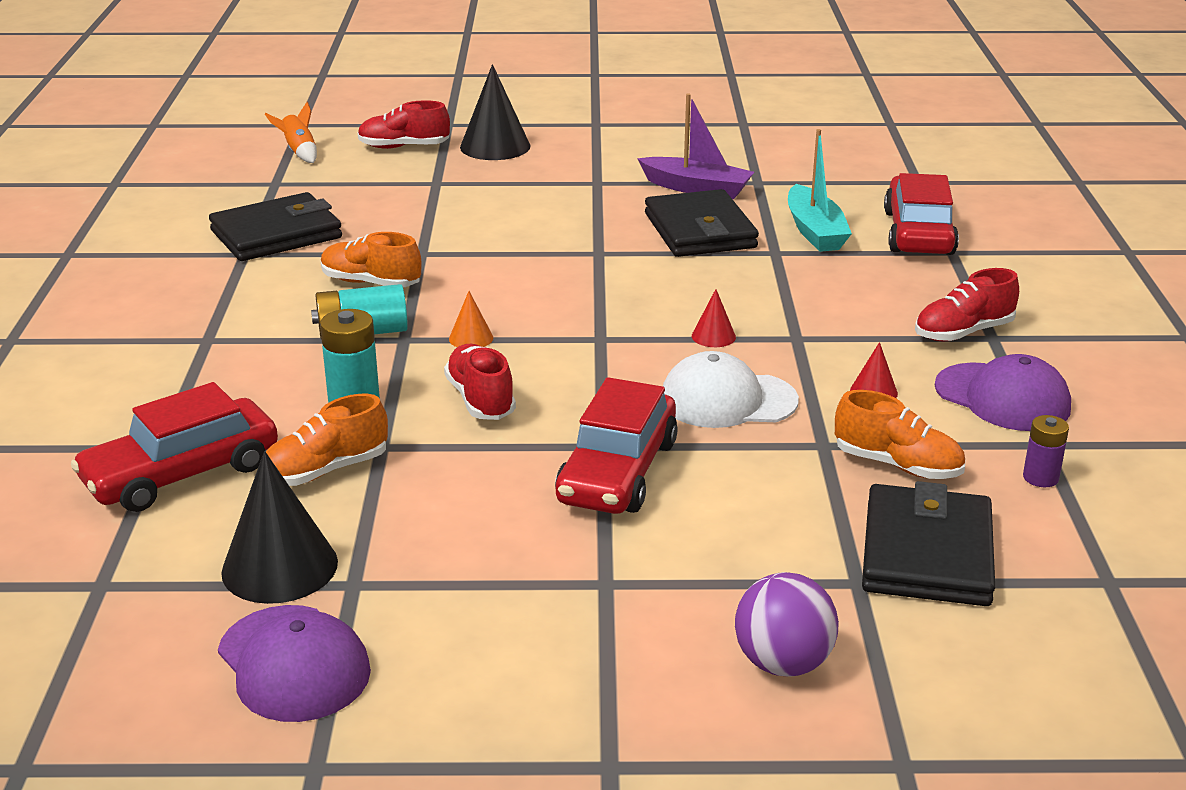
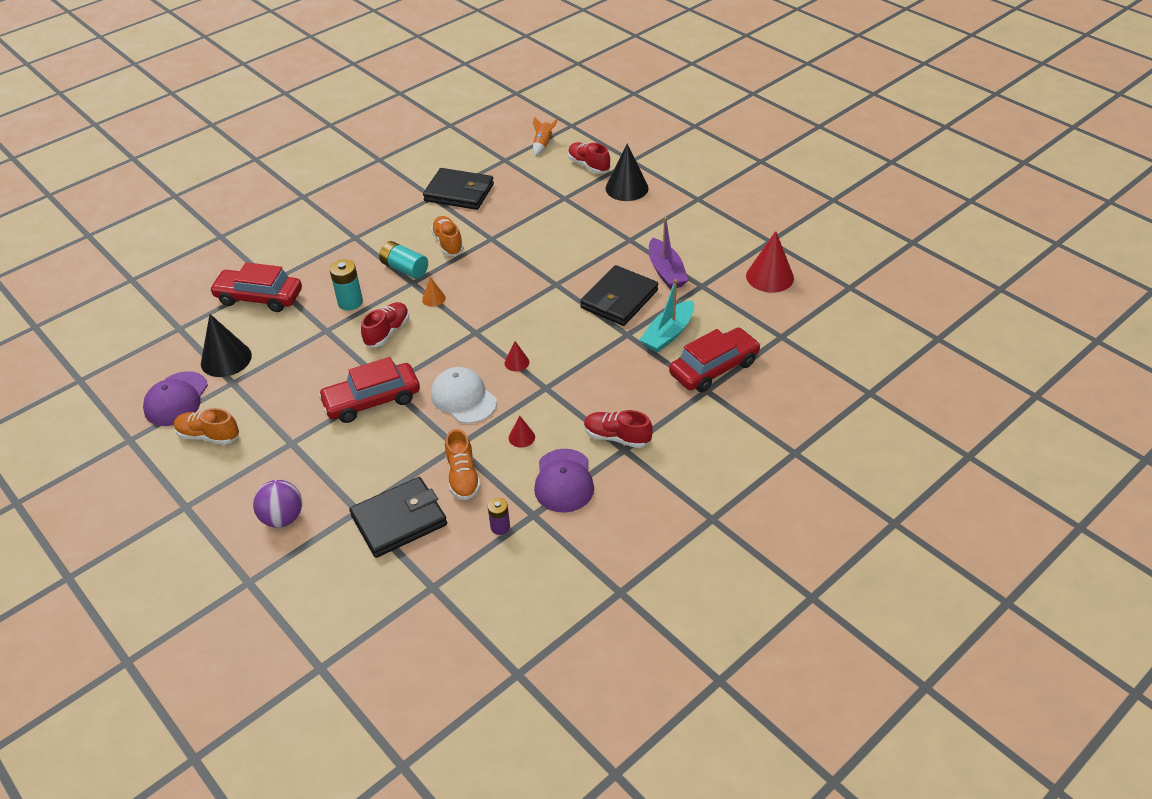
camera: 50 degrees right, 15 degrees up
(325, 470) = (295, 328): orange shoe -> orange shoe (209, 436)
(805, 147) = (769, 277): none -> red cone

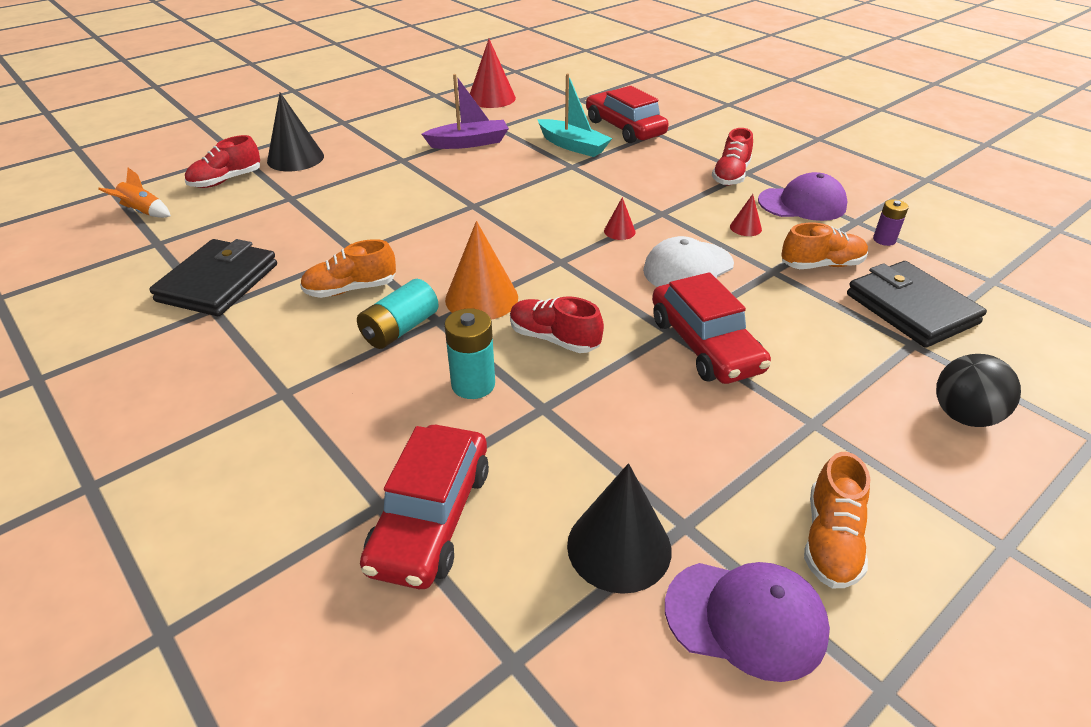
camera: 90 degrees left, 5 degrees down
(283, 518) = (963, 416): purple ball -> black ball
(433, 298) = (481, 298): orange cone -> orange cone, size x2.04
(619, 299) = (511, 168): black wallet -> none

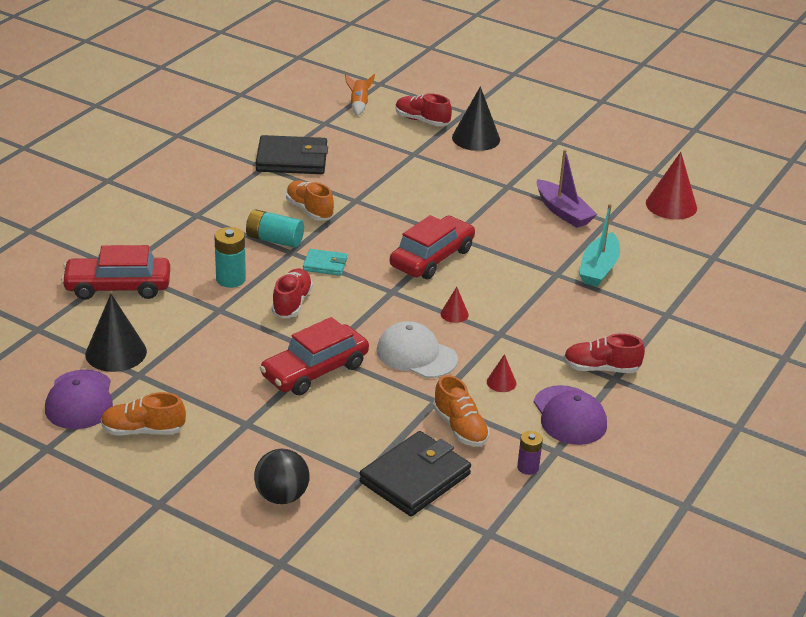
camera: 70 degrees right, 5 degrees down
(481, 298) = (325, 265): orange cone -> turquoise wallet
(624, 128) = (663, 294): red car -> red car (432, 258)

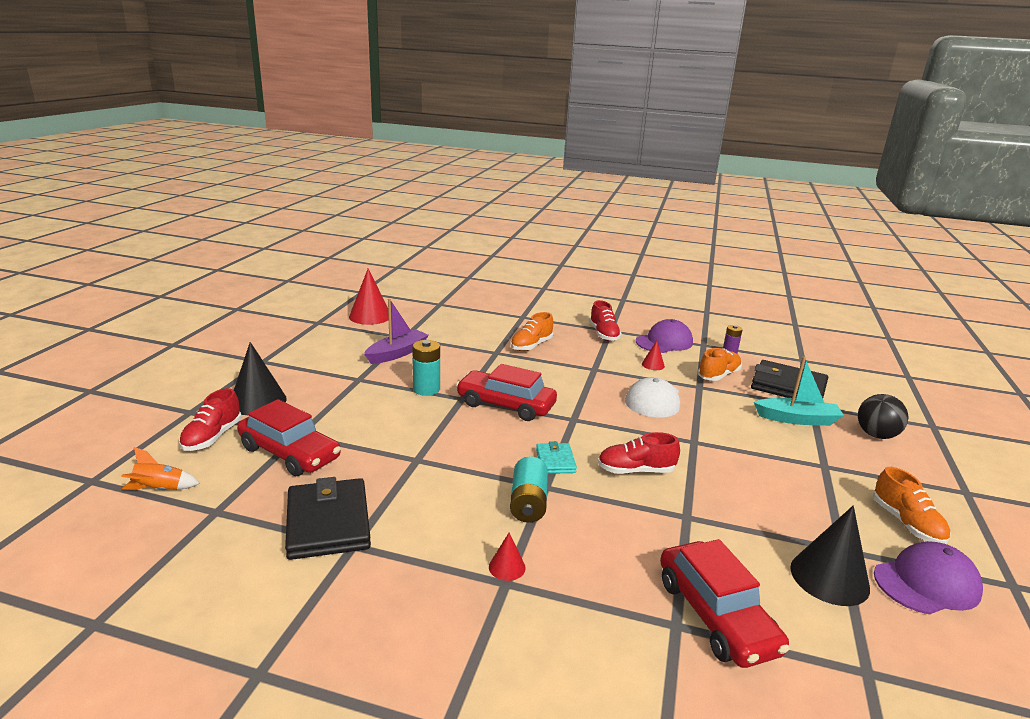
camera: 105 degrees left, 10 degrees down
(231, 279) = (627, 520): turquoise battery -> turquoise battery (426, 389)
(309, 210) = (451, 488): orange shoe -> orange shoe (531, 346)
(314, 370) = (721, 442): red car -> red car (289, 453)
(454, 314) = (584, 388): red cone -> red cone (507, 567)
(598, 269) = (478, 338): turquoise boat -> turquoise boat (797, 419)

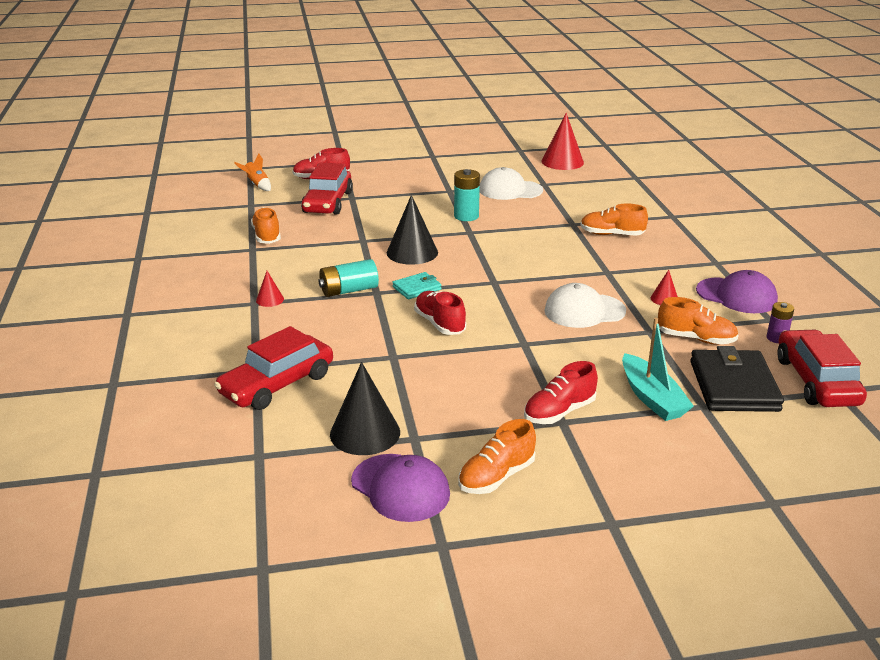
camera: 65 degrees right, 5 degrees up
(258, 401) = (377, 173): black cone -> black cone (412, 252)
(328, 523) = (267, 236): black wallet -> orange shoe
(397, 353) = (510, 190): purple boat -> white cap
(506, 405) = (481, 250): red car -> red car (816, 381)
(603, 334) = (699, 261): red shoe -> red shoe (559, 412)
(876, 435) = (682, 455): black ball -> none

